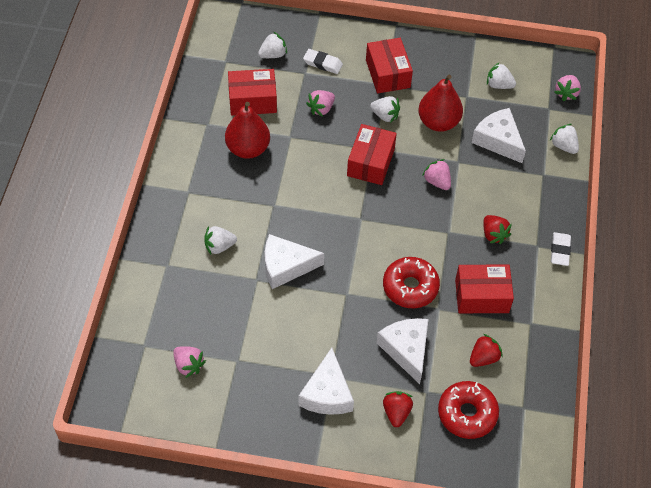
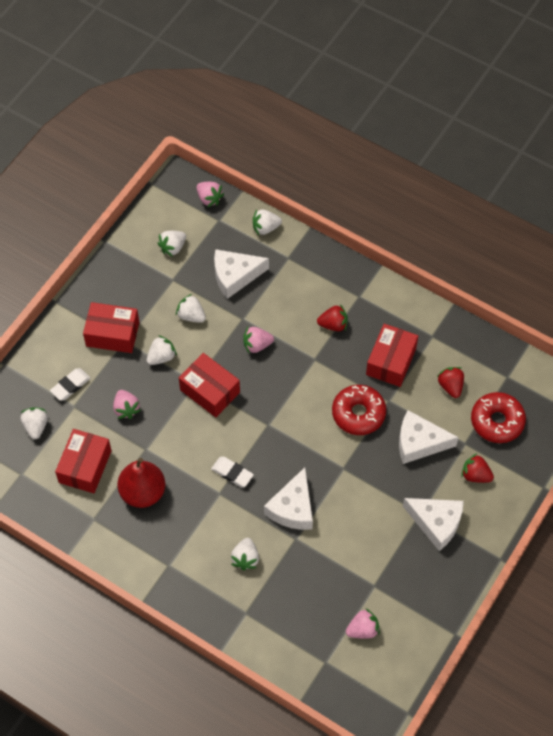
camera: 65 degrees left, 5 degrees up
(438, 122) = (191, 315): red pear -> white strawberry
(560, 251) = (372, 281): white eraser -> white eraser (232, 473)

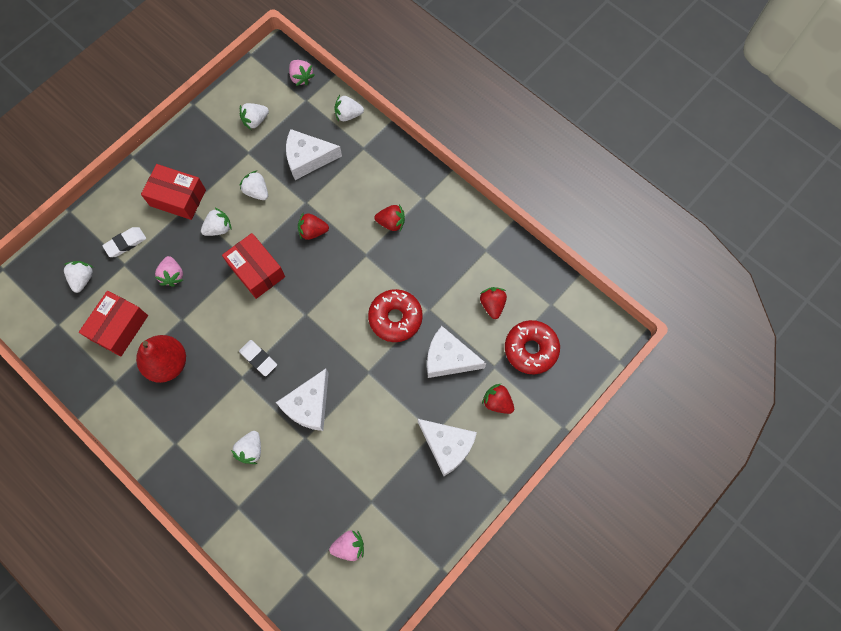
camera: 10 degrees right, 10 degrees up
(257, 345) = (313, 231): pink strawberry -> red strawberry
(391, 361) = (439, 269): red box -> none

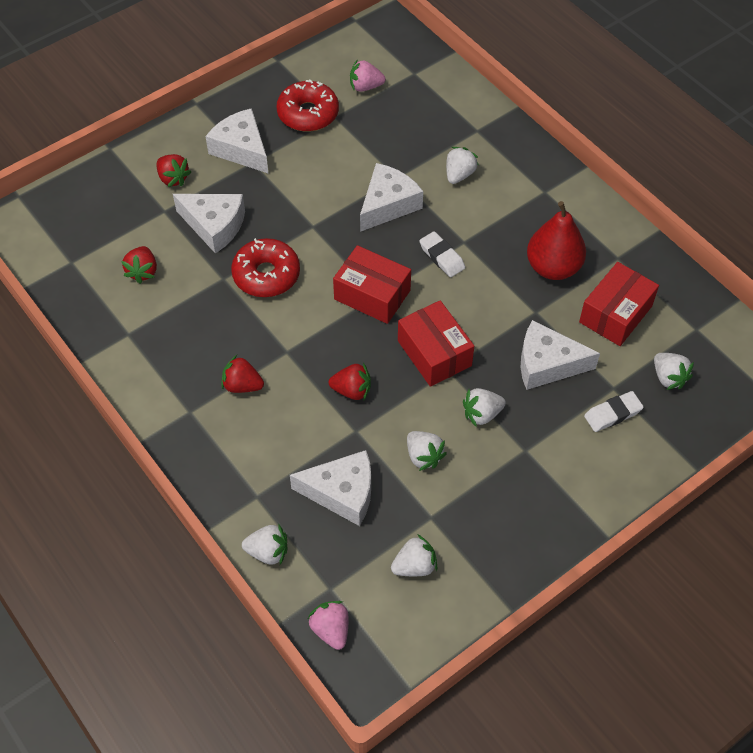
camera: 170 degrees left, 15 degrees down
(83, 279) = (668, 378): white strawberry -> white strawberry turned 45 degrees counterclockwise
(172, 275) = (547, 364): pink strawberry -> white cheese
(178, 198) = (539, 465): red box -> red box (372, 295)
(531, 349) = (115, 221): red donut -> red donut (308, 114)

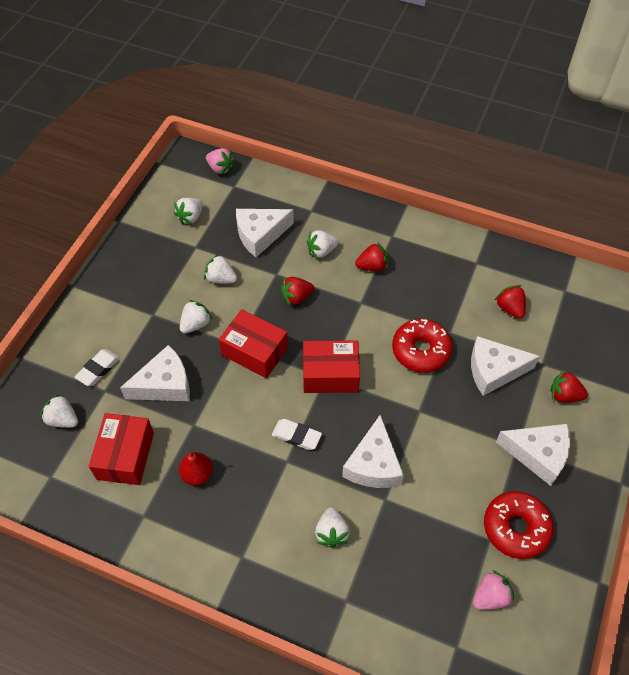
camera: 150 degrees right, 0 degrees up
(268, 552) = (282, 187): white strawberry -> white strawberry (321, 251)
(553, 267) = (197, 474): red pear -> red pear, size x0.60

